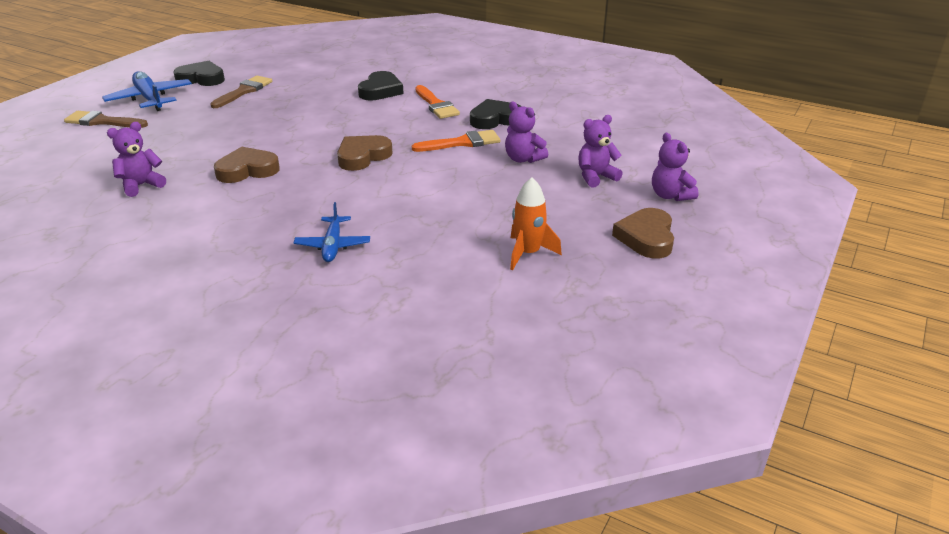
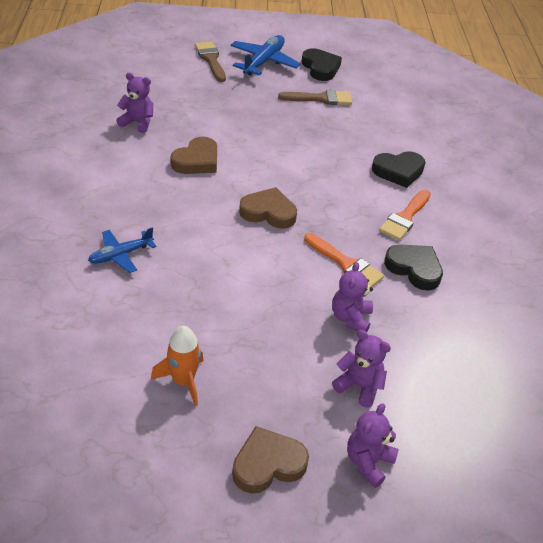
camera: 55 degrees right, 10 degrees up
(247, 170) = (197, 161): brown heart -> brown heart turned 90 degrees clockwise

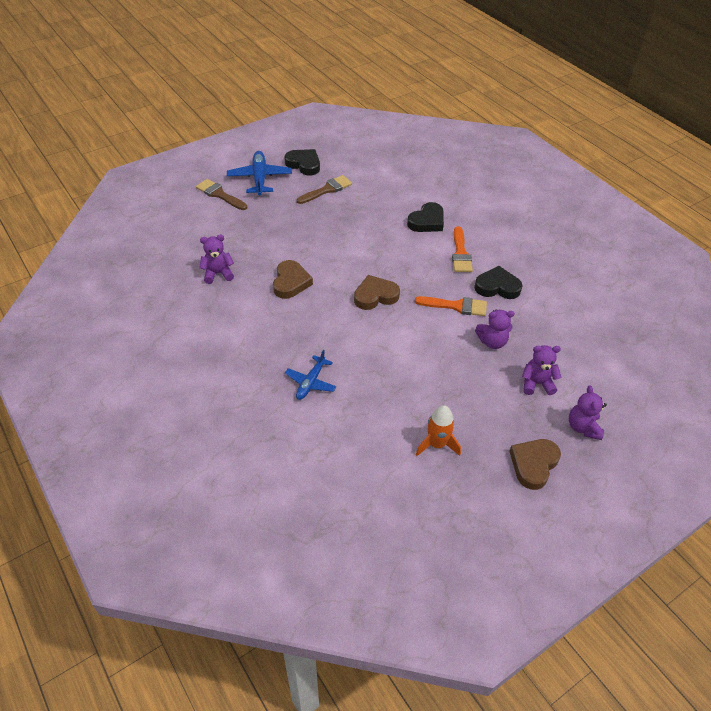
camera: 30 degrees left, 5 degrees up
(350, 318) = (492, 342): purple teddy bear -> purple teddy bear turned 75 degrees counterclockwise

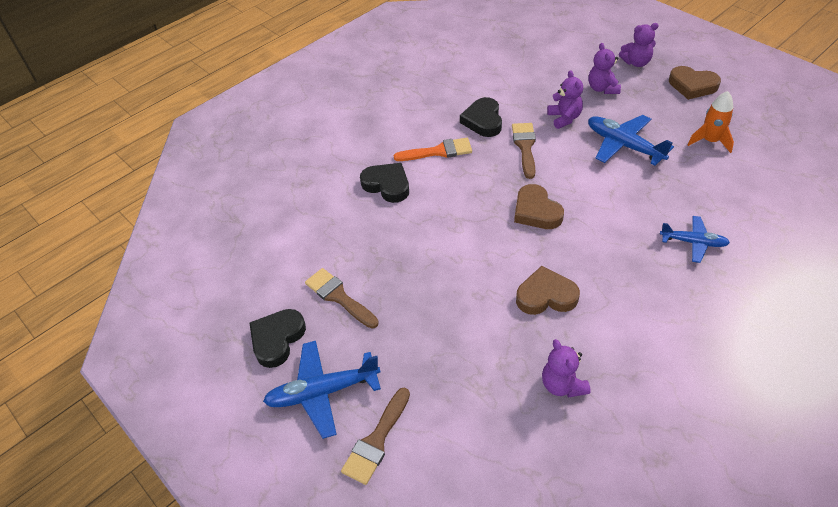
camera: 95 degrees left, 0 degrees up
(444, 374) = (623, 145): none -> blue plane
(456, 306) = (525, 147): orange brush -> brown brush

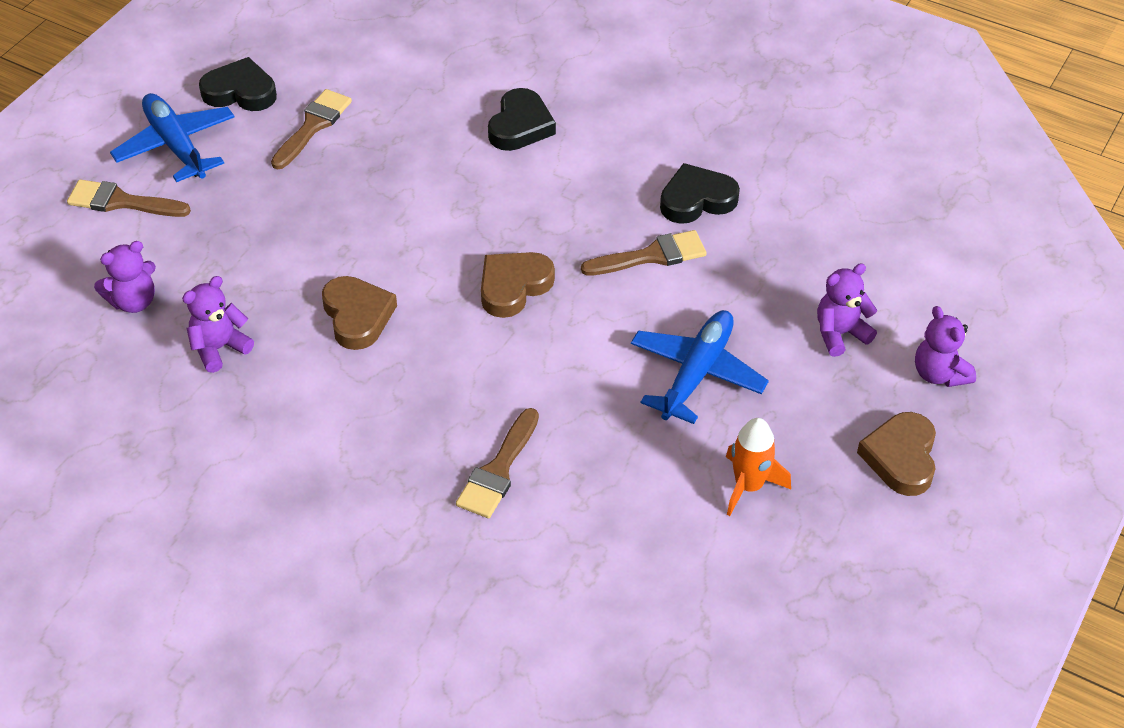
camera: 70 degrees right, 0 degrees up
(438, 151) = (607, 163): orange brush -> none
(564, 118) = (739, 293): purple teddy bear -> purple teddy bear (133, 301)
(693, 242) = (498, 470): blue plane -> brown brush

